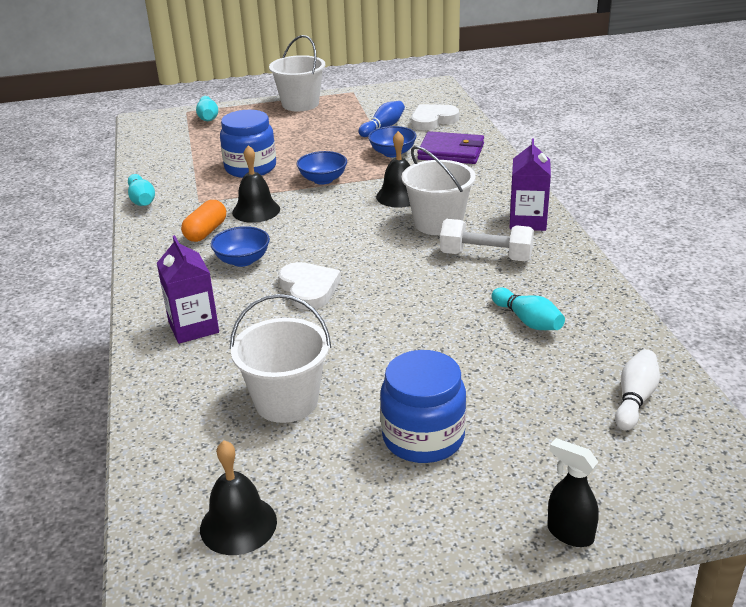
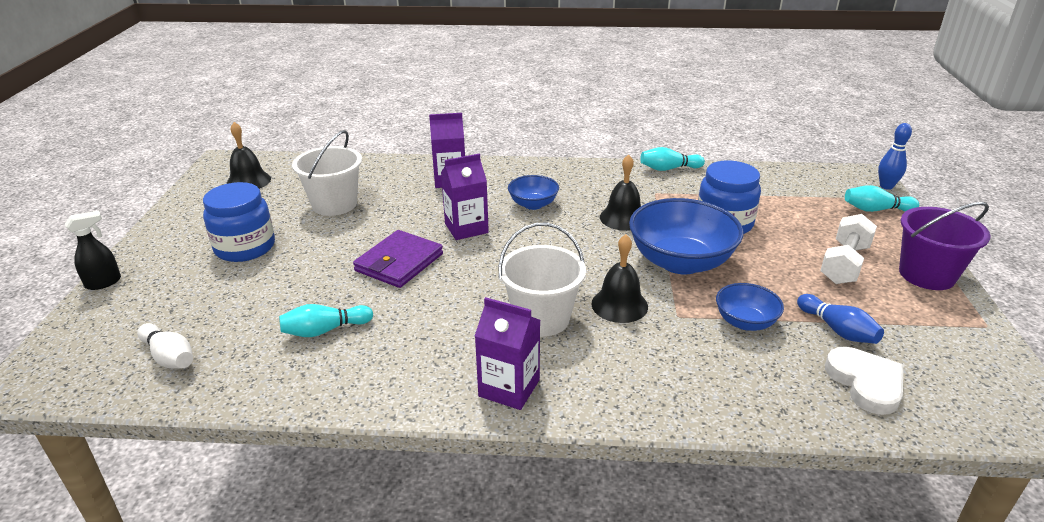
camera: 105 degrees right, 0 degrees up
(164, 113) = (886, 186): none -> blue bowling pin
(206, 232) = (593, 192): orange capsule -> none
(300, 104) = (926, 275): white bucket -> purple bucket
(309, 289) = (466, 228): white heart -> purple carton
(323, 179) = (680, 262): blue bowl -> blue bowl, size x1.89
(451, 152) = (739, 374): purple wallet -> purple wallet (399, 262)
(486, 256) = (452, 334): white dumbbell -> white dumbbell (844, 264)

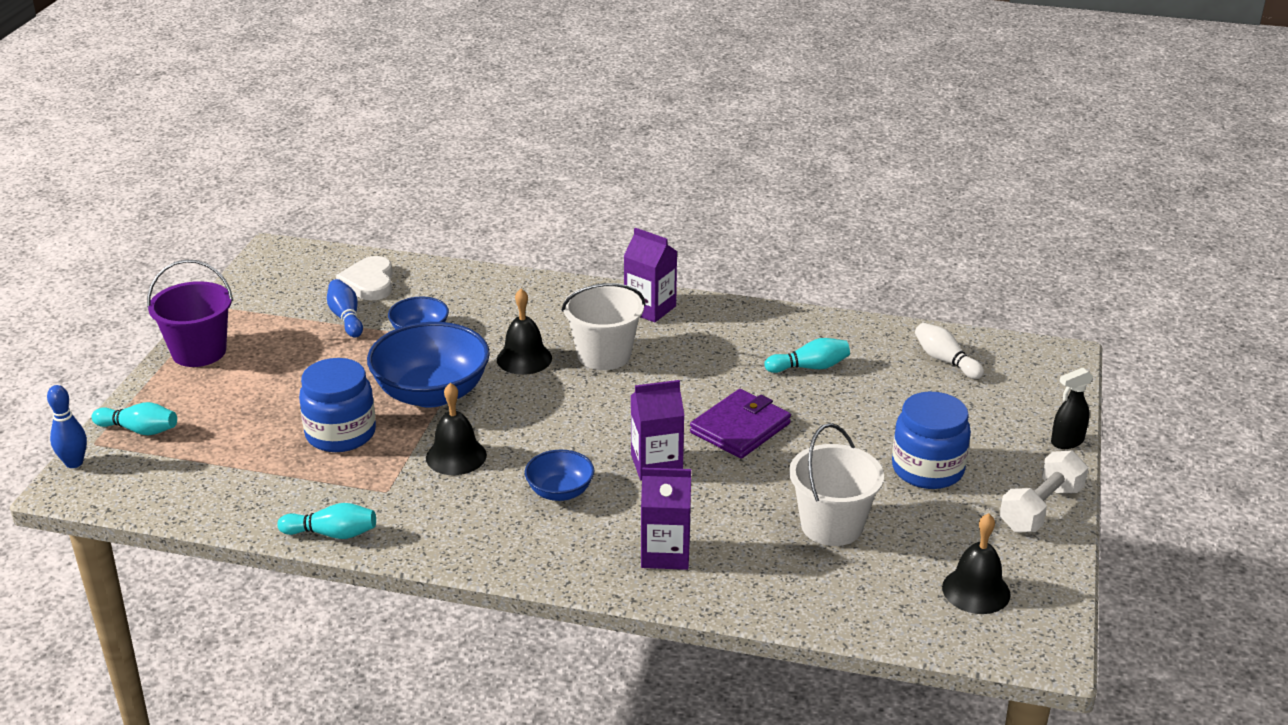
camera: 170 degrees left, 0 degrees up
(844, 264) = (264, 371): white dumbbell -> white dumbbell (1041, 509)

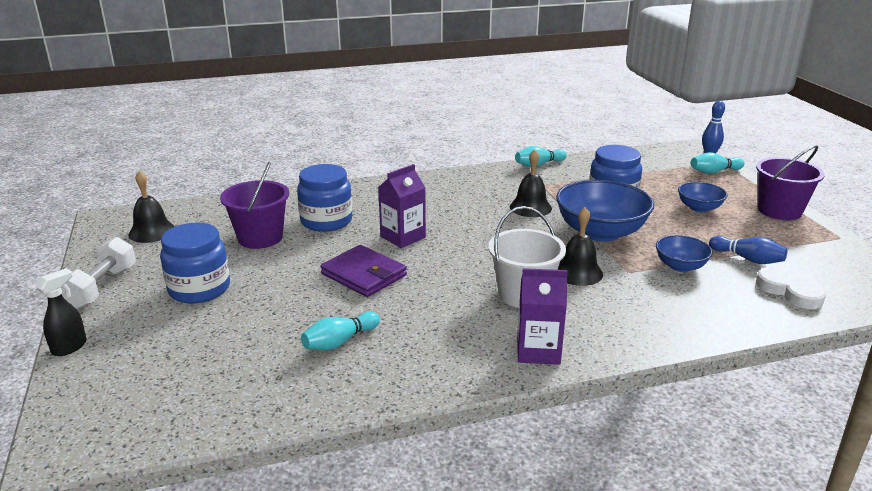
camera: 150 degrees right, 5 degrees down
(560, 492) = (446, 209): blue bowl -> blue bowl (699, 208)
(665, 553) = (355, 200): purple carton -> none
(731, 526) = (326, 221): none -> blue jar
(740, 428) = (364, 274): purple wallet -> purple wallet turned 60 degrees counterclockwise
(831, 525) = (260, 238): white bucket -> purple bucket
(945, 360) = (202, 395): white bowling pin -> none

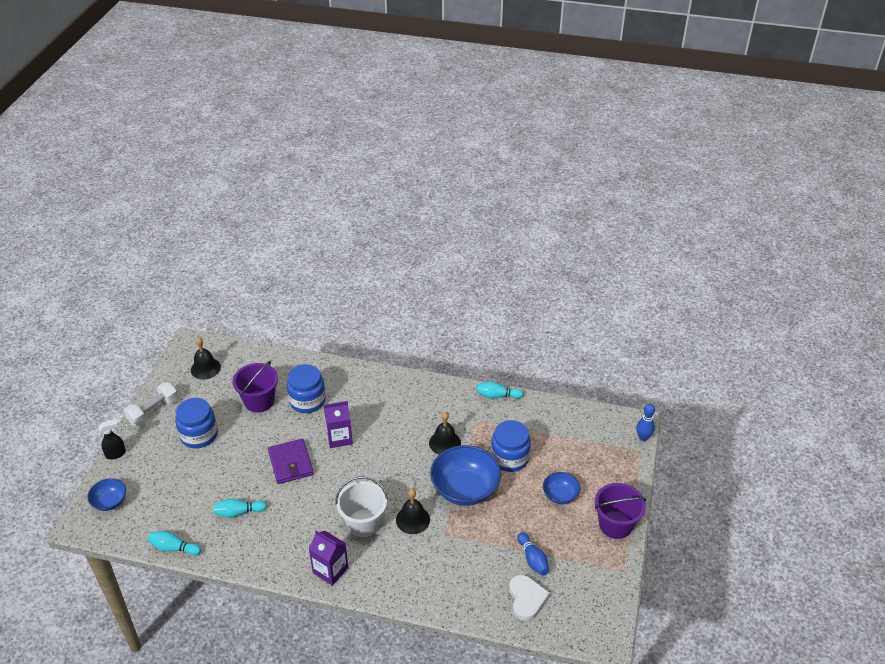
camera: 30 degrees right, 15 degrees up
(680, 266) = (481, 544): blue bowl -> blue bowl (110, 502)
(714, 172) = (620, 460): turquoise bowling pin -> turquoise bowling pin (174, 548)

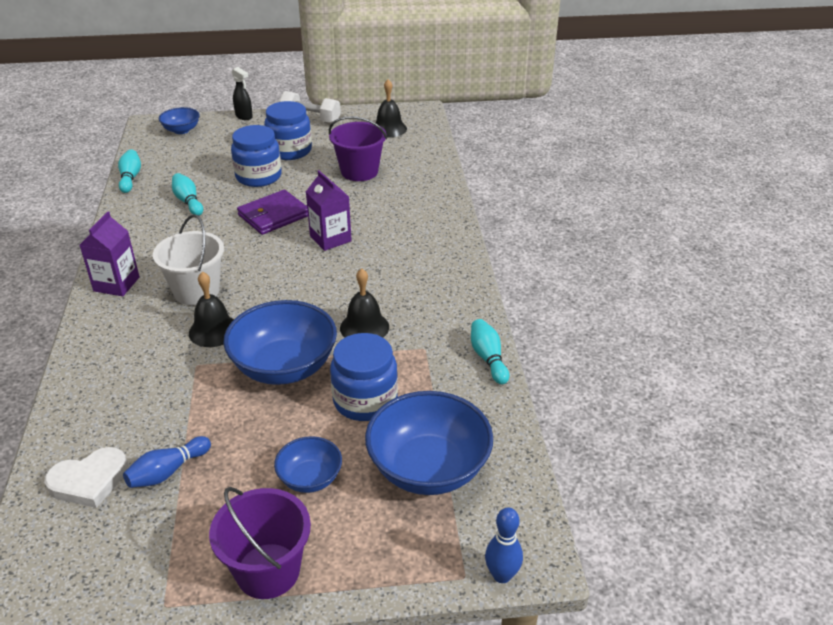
camera: 70 degrees right, 5 degrees down
(307, 401) = (378, 201): blue jar -> blue jar (258, 176)
(570, 445) = (428, 468): none -> blue bowl

